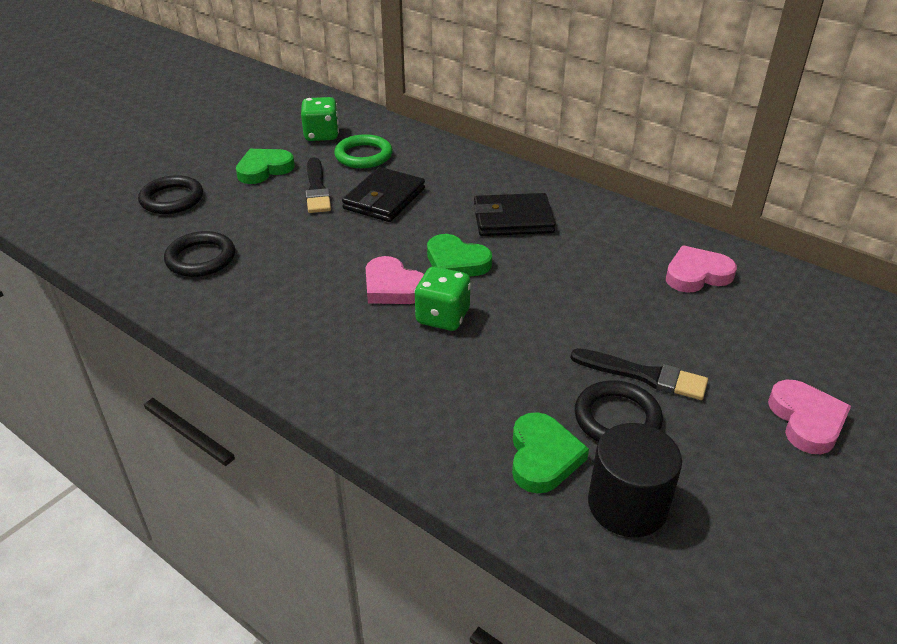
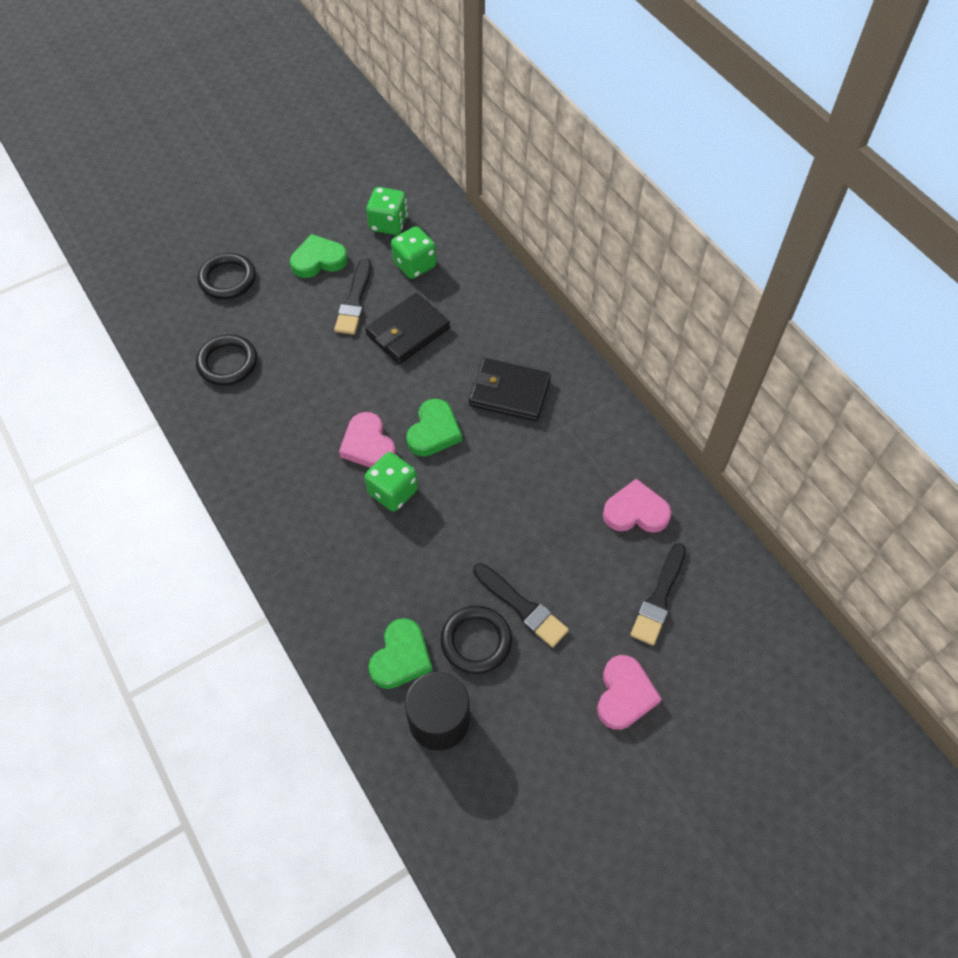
camera: 20 degrees right, 20 degrees up
(363, 155) = (415, 265): green ring -> green dice
(456, 262) = (434, 431): green heart -> green heart turned 120 degrees counterclockwise
(772, 332) = (659, 598): none -> black brush

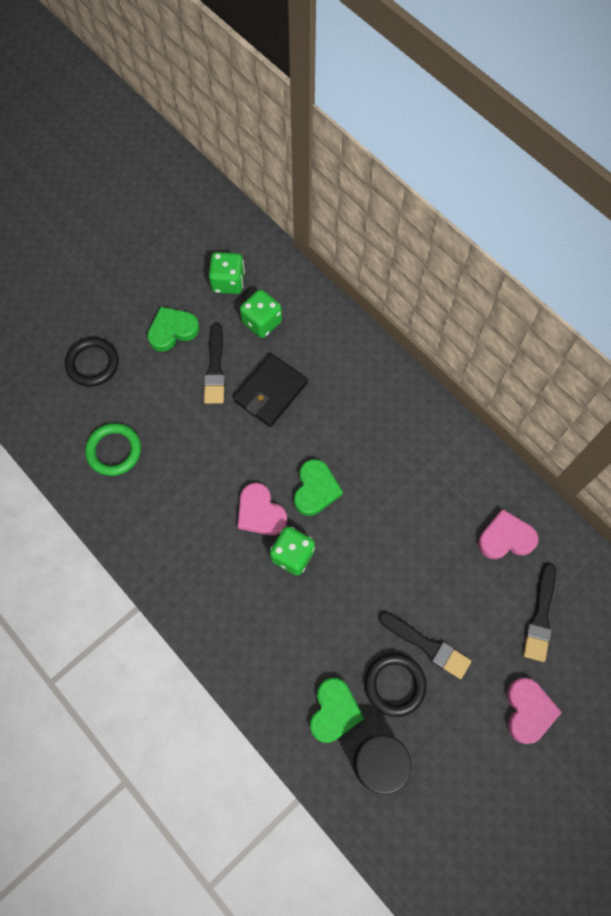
camera: 10 degrees left, 10 degrees up
(227, 363) = (114, 451): black ring -> green ring
(509, 392) = (374, 439): black wallet -> none

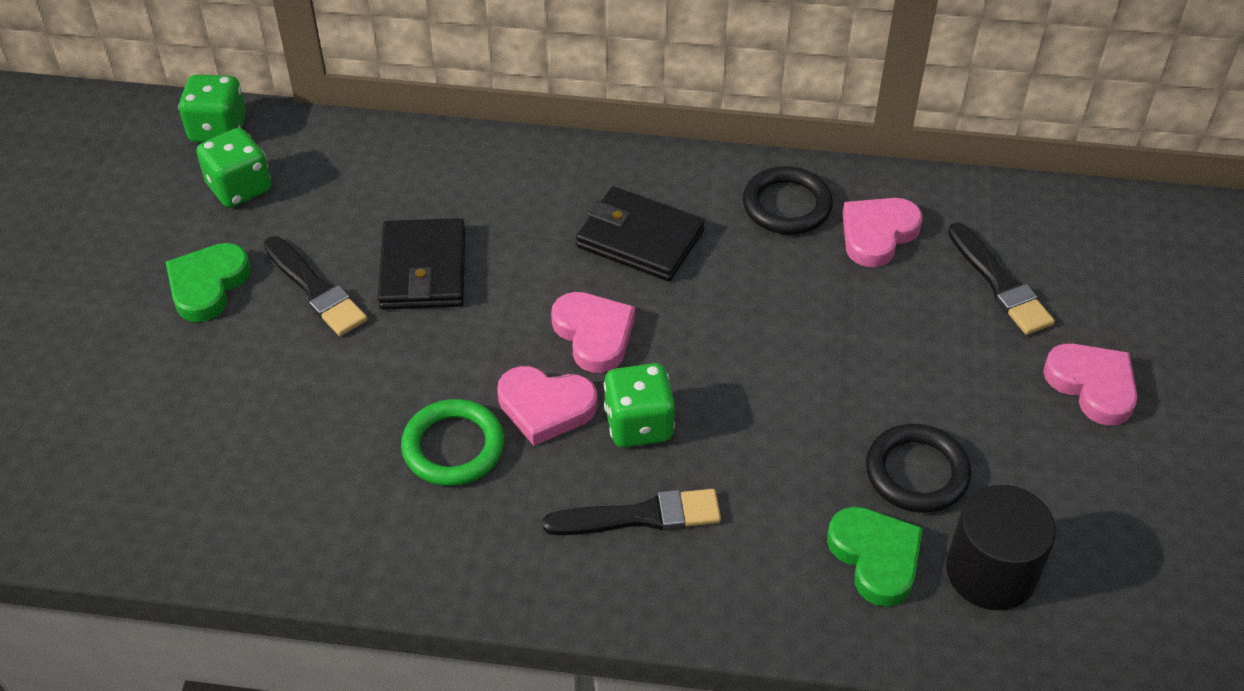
camera: 40 degrees left, 20 degrees down
(93, 364) = (115, 394): black ring -> black ring (787, 205)
(114, 451) = (253, 475): green ring -> green ring (453, 447)
(262, 322) = (333, 203): green dice -> green dice (218, 129)
(315, 489) = (594, 334): green heart -> pink heart
(385, 450) = (640, 239): none -> black wallet
(427, 645) = (908, 403): black brush -> black brush (641, 516)

